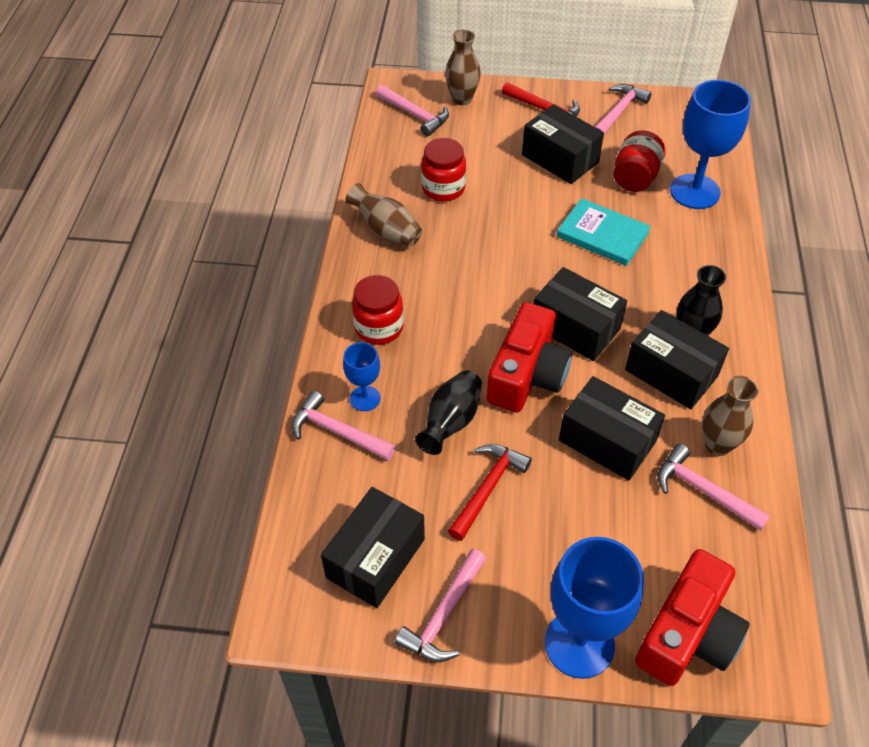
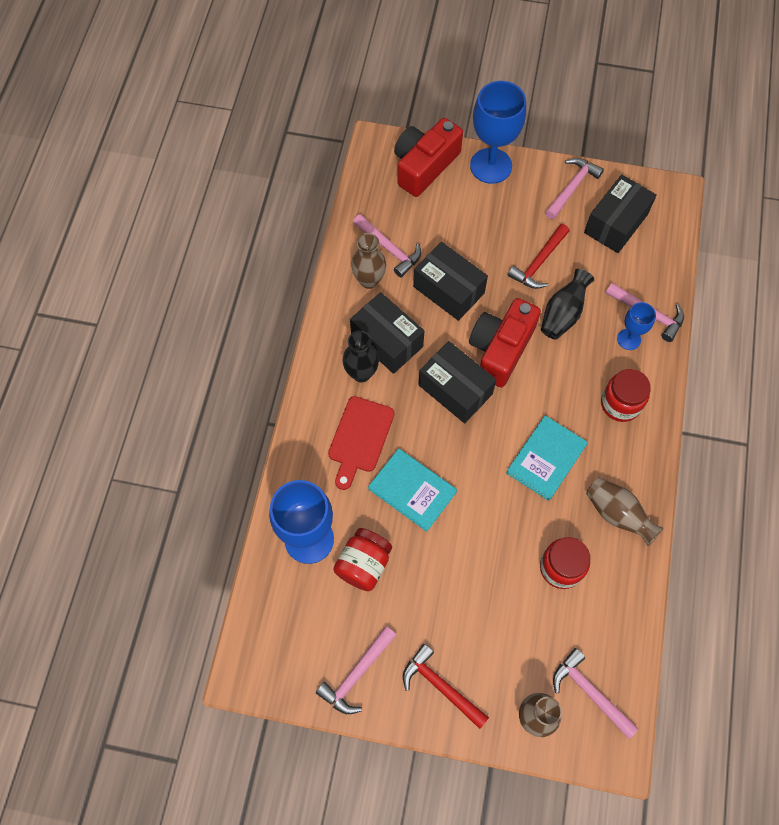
camera: 175 degrees left, 15 degrees up
(463, 271) = (546, 459): none -> turquoise book
(560, 158) = (435, 601): black box -> none
(672, 274) = (359, 438): none -> red cutting board

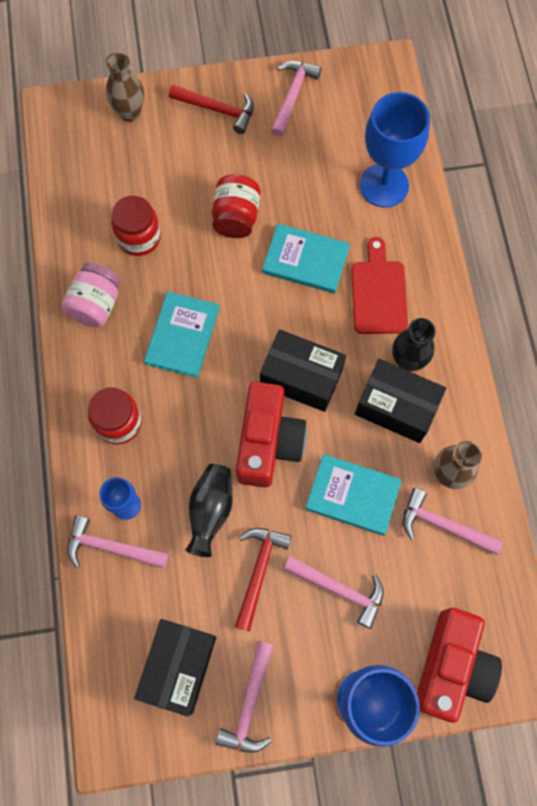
camera: 160 degrees right, 5 degrees up
(363, 564) = (324, 181): red jar -> red jar (236, 217)
(448, 290) = (352, 495): black box -> turquoise book
(590, 692) = (86, 145): pink hammer -> pink hammer (339, 589)
(617, 514) = (96, 304): brown vase -> pink jar

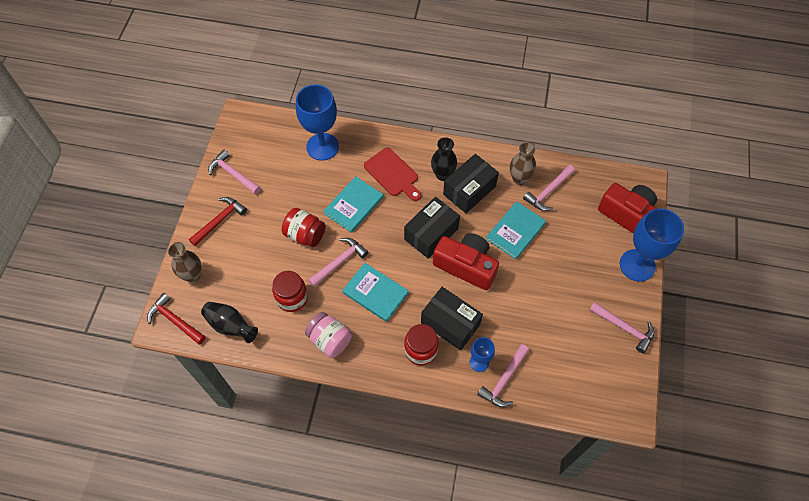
camera: 70 degrees left, 10 degrees down
(178, 666) = (592, 361): black box -> black box (450, 323)
(211, 511) = (499, 312): black vase -> black vase (230, 326)
(259, 571) = (546, 297): red hammer -> red hammer (175, 320)
(339, 589) = (570, 257): pink hammer -> pink hammer (339, 262)
(379, 293) = (393, 174): red cutting board -> red cutting board turned 150 degrees counterclockwise

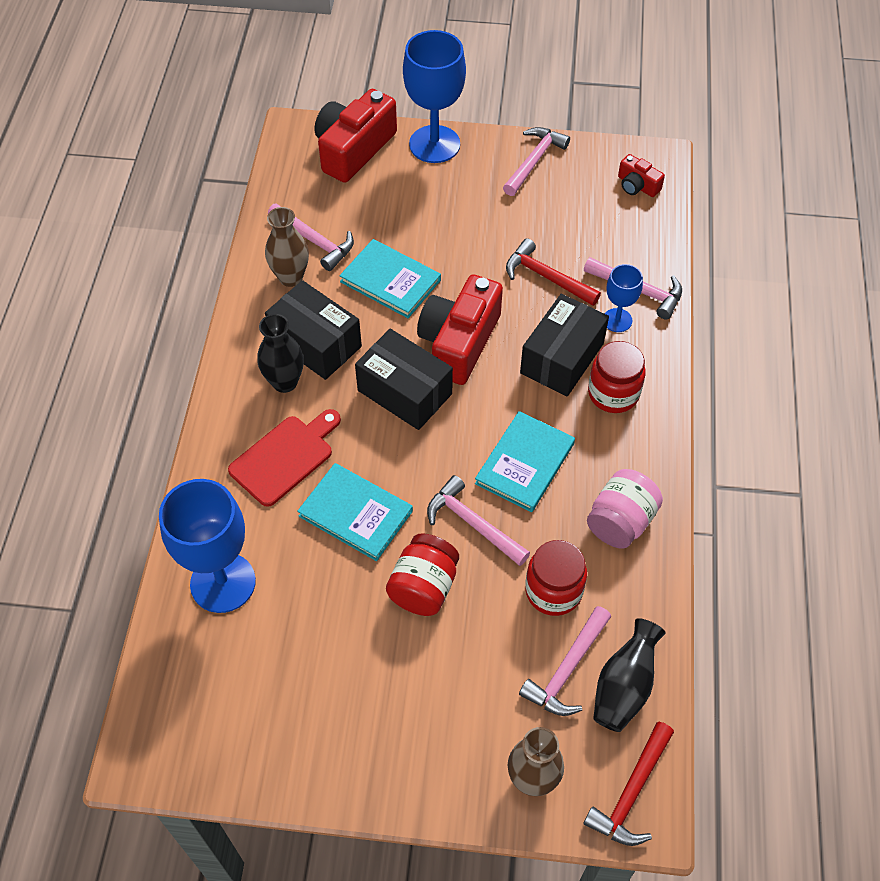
camera: 95 degrees left, 5 degrees down
(220, 221) = (405, 751): red hammer -> red hammer (546, 277)
(233, 174) = (291, 745): pink hammer -> pink hammer (567, 669)
(603, 396) = (637, 185): none -> red camera

